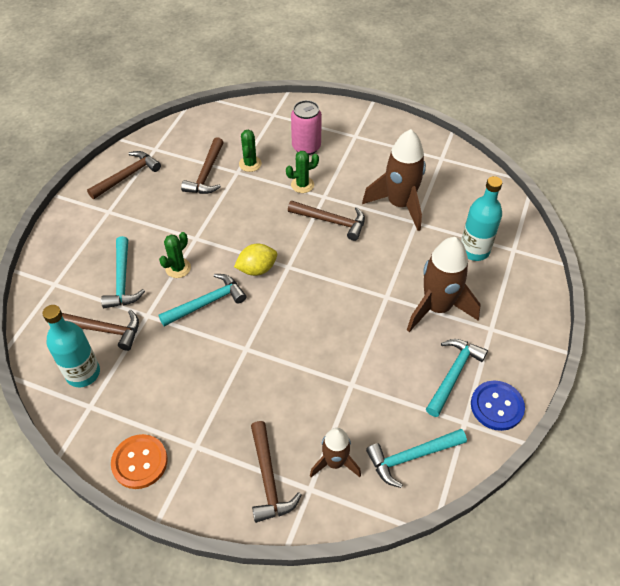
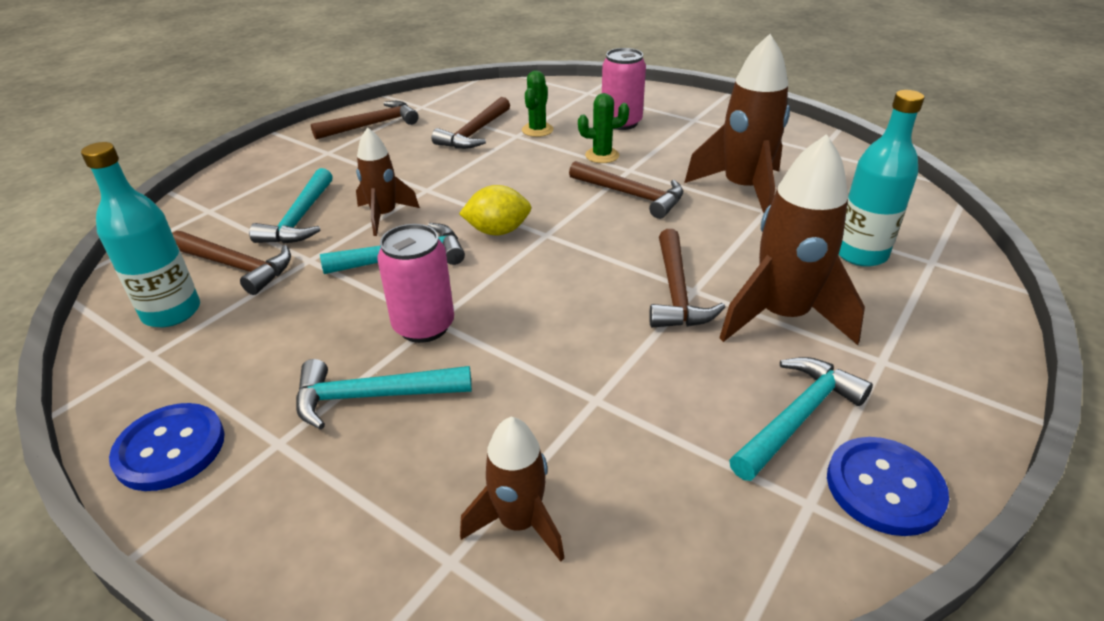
camera: 15 degrees right, 15 degrees down
(139, 462) = (170, 448): orange button -> blue button
(178, 268) = (384, 216): green cactus -> brown rocket
(241, 354) = (424, 326): none -> pink can
(268, 479) = (378, 524): brown hammer -> brown hammer (676, 292)
(411, 457) = (682, 545): turquoise hammer -> turquoise hammer (373, 396)

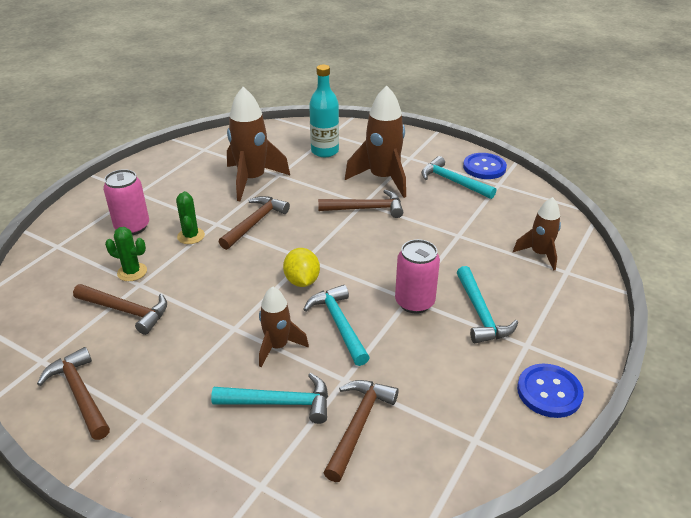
camera: 95 degrees left, 0 degrees up
(171, 312) = (425, 447): turquoise bottle -> none

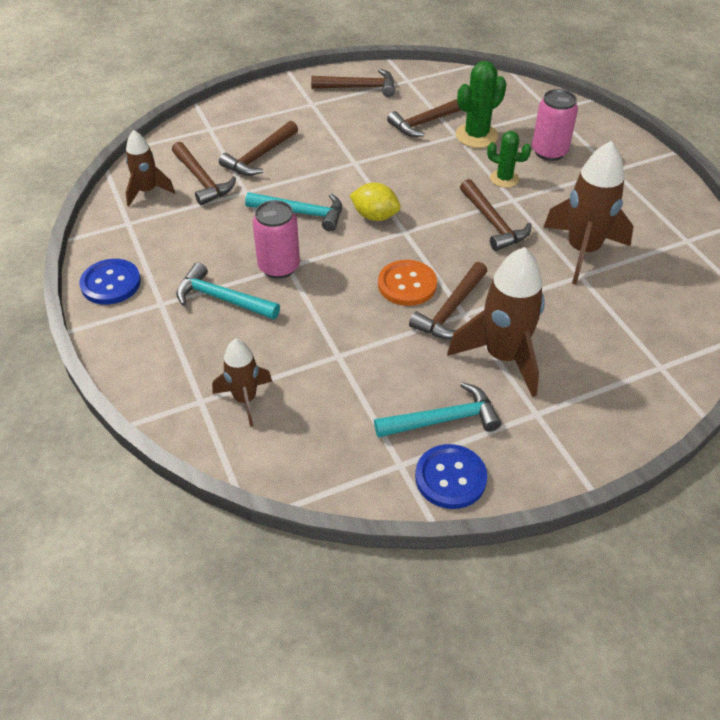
camera: 125 degrees right, 10 degrees up
(132, 272) = (476, 136): green cactus -> green cactus, size x1.55
(278, 346) = (312, 175): brown rocket -> brown rocket (147, 191)
(279, 403) = (259, 156): turquoise hammer -> brown hammer
(325, 151) = (612, 338): turquoise bottle -> none
(362, 234) = (407, 284): none -> orange button

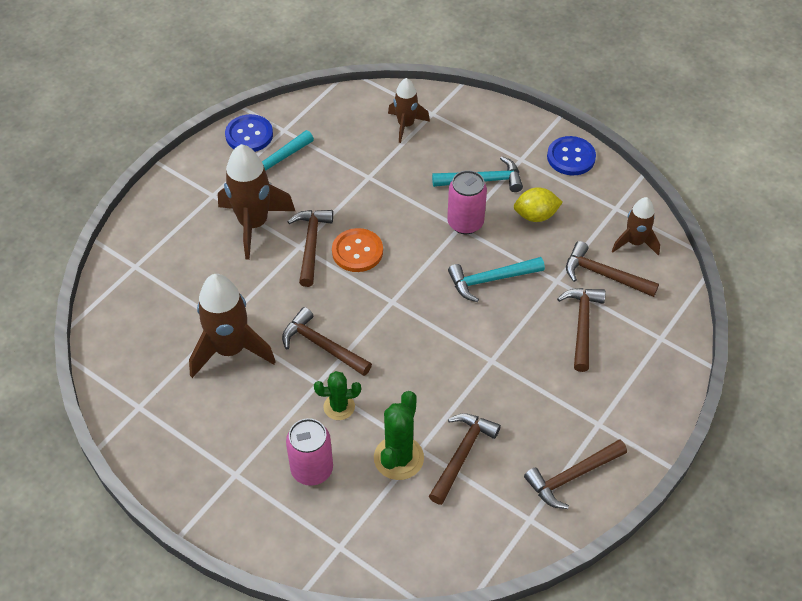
camera: 150 degrees right, 5 degrees up
(375, 216) = (427, 305): yellow lemon -> yellow lemon (535, 216)

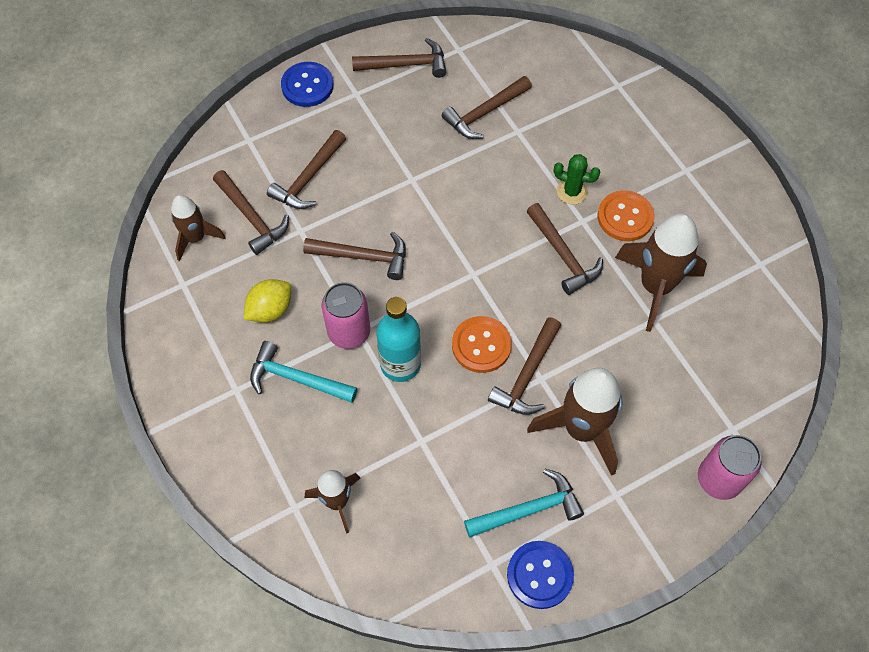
camera: 155 degrees left, 10 degrees up
(279, 402) = (625, 217): none -> orange button
(312, 469) = (617, 149): pink can -> pink can (719, 479)
(398, 458) = (539, 130): green cactus -> none
(412, 216) = (400, 364): none -> turquoise bottle
(491, 280) = (363, 257): turquoise hammer -> brown hammer
(535, 216) = (270, 310): yellow lemon -> yellow lemon turned 60 degrees counterclockwise
(571, 157) = (180, 368): blue button -> blue button (307, 86)

